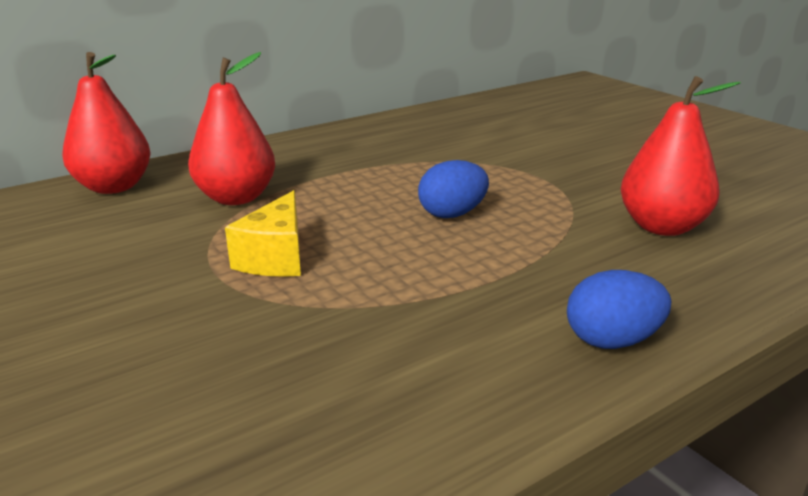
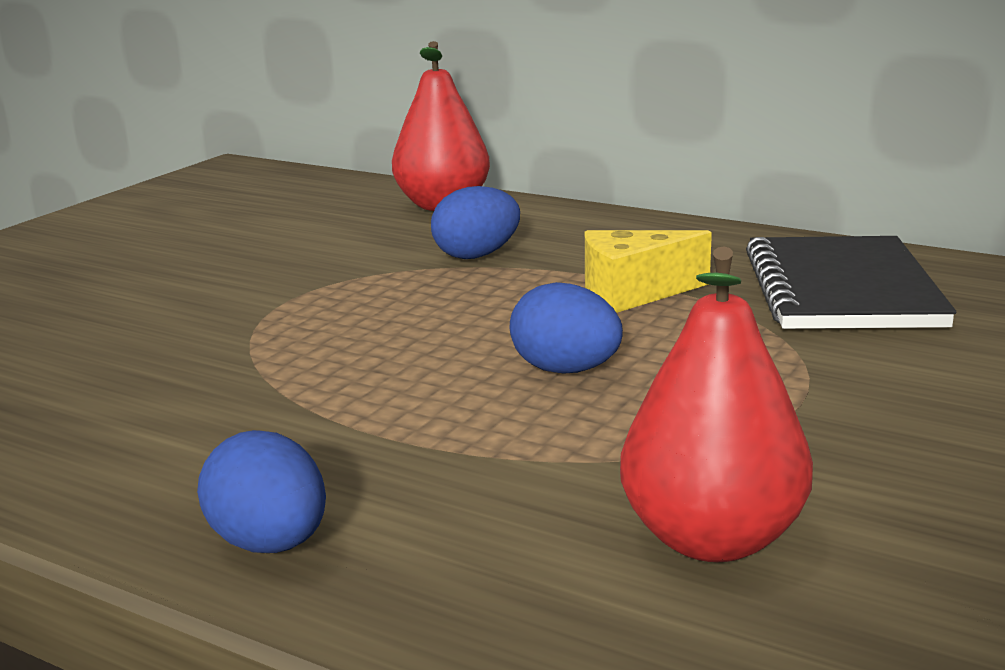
camera: 65 degrees right, 5 degrees down
(236, 198) = (476, 255): red pear -> blue egg
(276, 257) = (345, 312): yellow cheese -> yellow cheese (633, 293)
(423, 136) = (842, 289): none -> black notebook

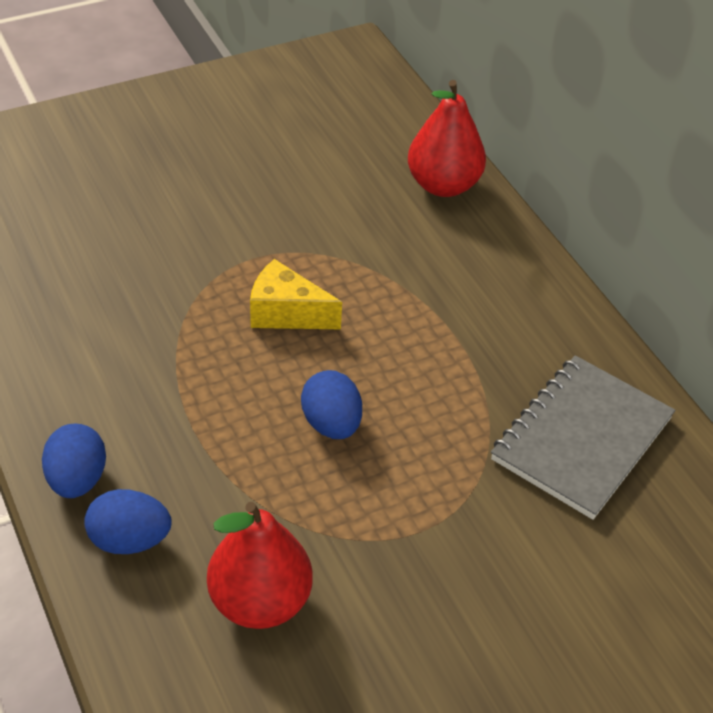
camera: 30 degrees right, 25 degrees up
(476, 255) = (402, 266): blue egg -> blue egg (130, 540)
(633, 293) = (450, 367): yellow cheese -> yellow cheese (286, 313)
(842, 289) = (582, 439): black notebook -> grey notebook

